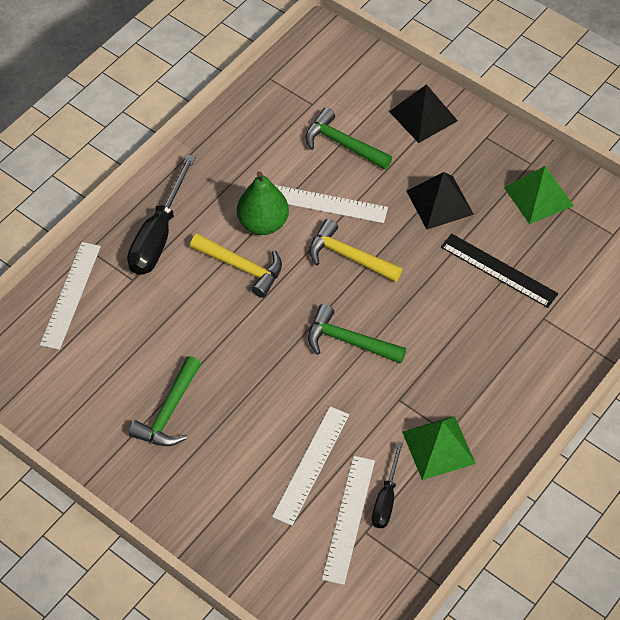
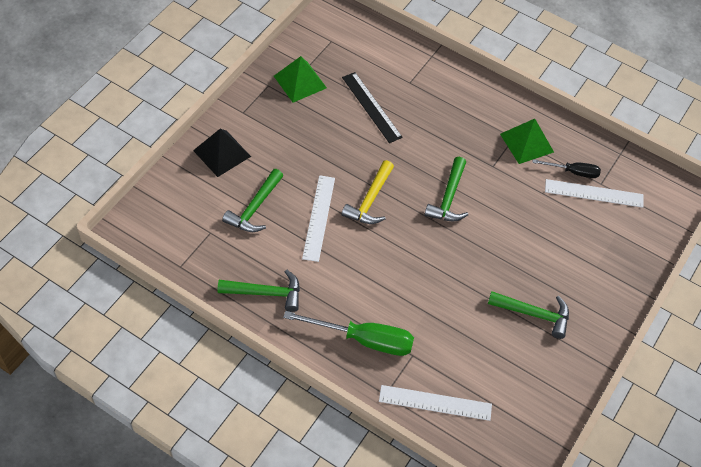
camera: 100 degrees left, 0 degrees up
(158, 235) = (364, 339): black screwdriver -> green screwdriver
(228, 150) = (266, 293): none -> green hammer
(242, 267) = (390, 273): yellow hammer -> none
(263, 223) = (343, 261): green pear -> none
(311, 465) = (557, 217): white ruler -> none
(439, 202) = (311, 142): black pyramid -> none
(498, 270) = (371, 107): black ruler -> black ruler turned 60 degrees counterclockwise

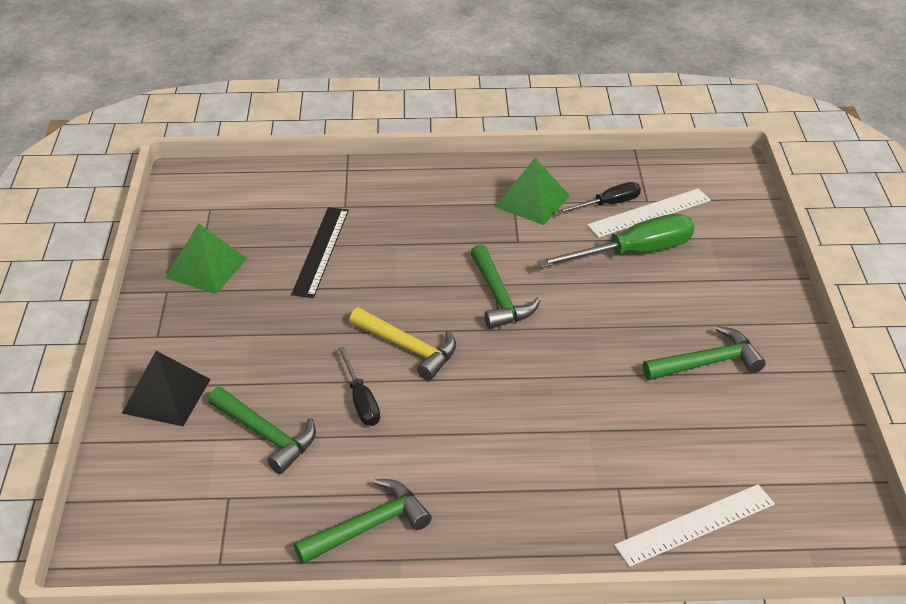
camera: 30 degrees left, 15 degrees down
(254, 208) = (266, 435): green hammer -> green hammer turned 45 degrees counterclockwise
(318, 217) = (361, 400): white ruler -> black screwdriver
(364, 339) = (544, 506): green screwdriver -> green screwdriver (633, 252)
(370, 200) = (409, 348): yellow hammer -> yellow hammer turned 45 degrees counterclockwise
(371, 107) = (321, 251): black ruler -> black ruler turned 75 degrees clockwise

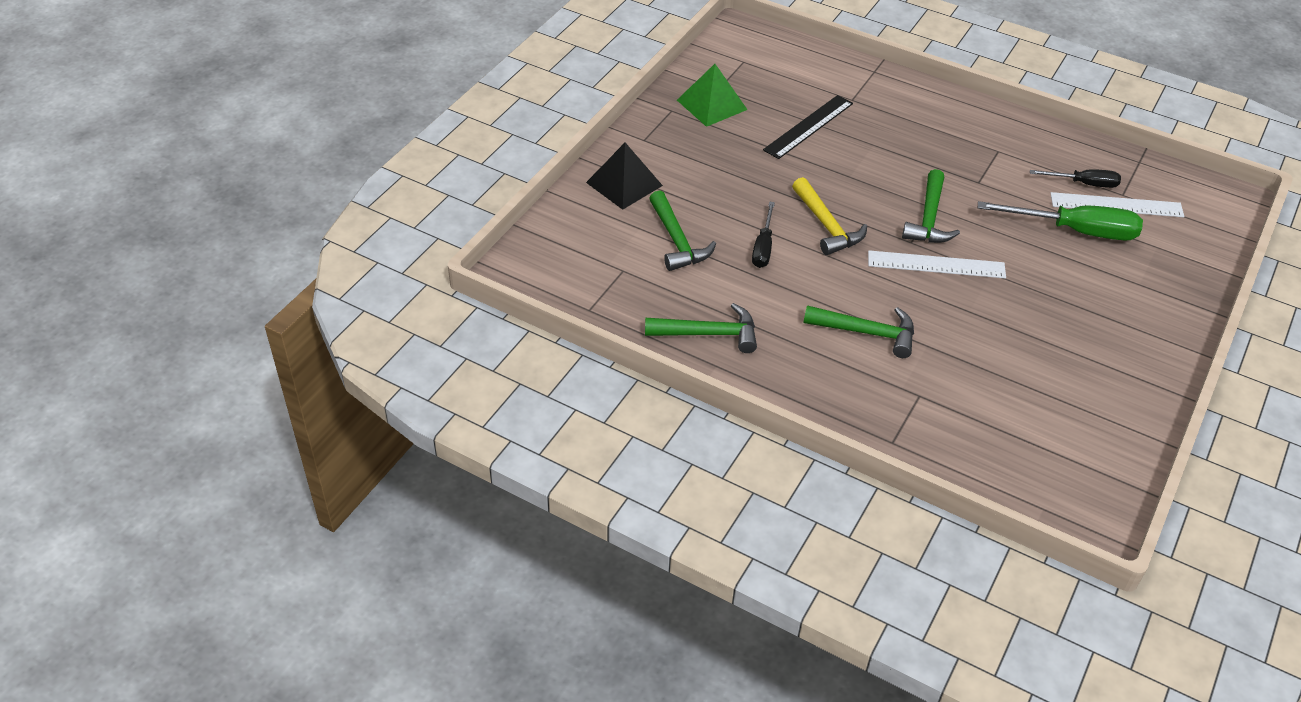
camera: 30 degrees right, 5 degrees up
(532, 201) = (1016, 155): green pyramid -> none
(695, 525) = (962, 449): white ruler -> white ruler (936, 265)
(708, 362) = (1071, 341): green hammer -> green hammer (867, 333)

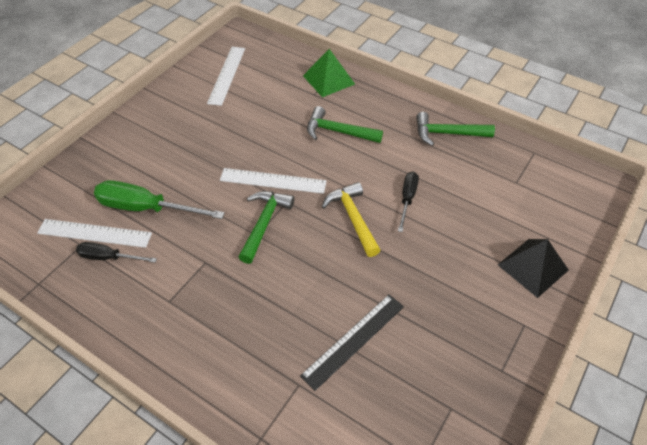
camera: 175 degrees left, 5 degrees up
(677, 241) = (477, 206): green hammer -> none
(711, 104) = (458, 378): green pyramid -> green pyramid (328, 80)
(1074, 428) = (226, 75): none -> white ruler

